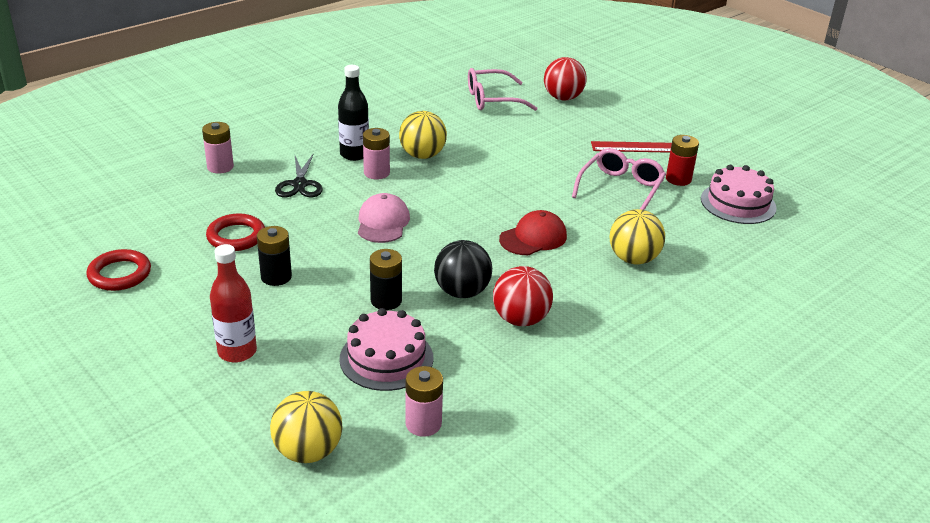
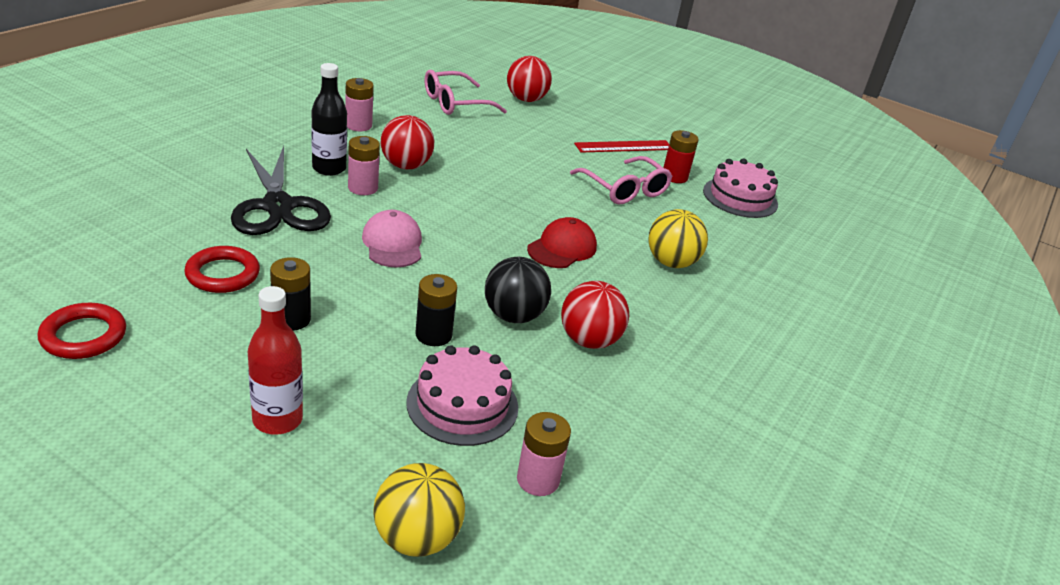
camera: 20 degrees left, 0 degrees up
(220, 167) = (172, 191): pink battery -> pink battery (358, 125)
(300, 184) = (278, 206): black scissors -> black scissors, size x1.72
(422, 155) = (406, 166): yellow ball -> red ball
(621, 188) = (625, 190): pink glasses -> pink glasses turned 135 degrees clockwise

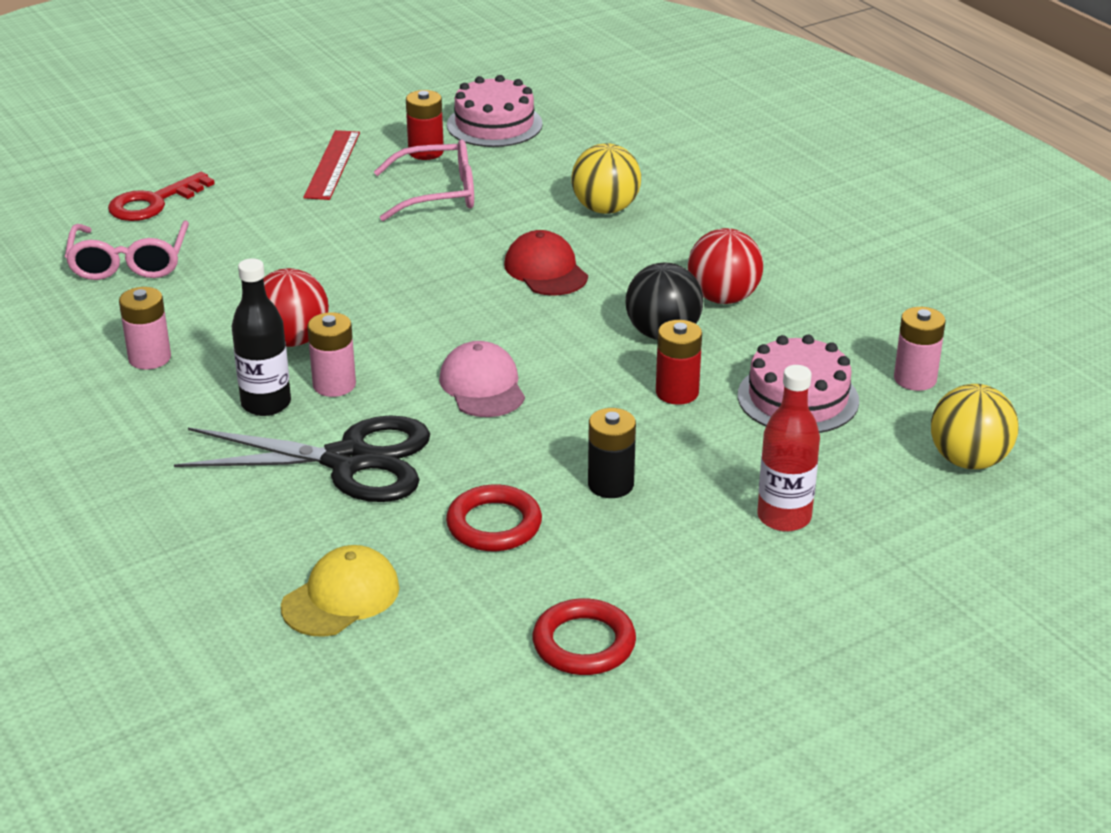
camera: 60 degrees left, 0 degrees up
(124, 227) = (341, 597): none -> yellow cap
(393, 244) = (482, 386): pink cap -> pink cap turned 60 degrees clockwise
(433, 335) = (677, 392): black battery -> red battery
(526, 99) = (153, 202): red ball -> red key

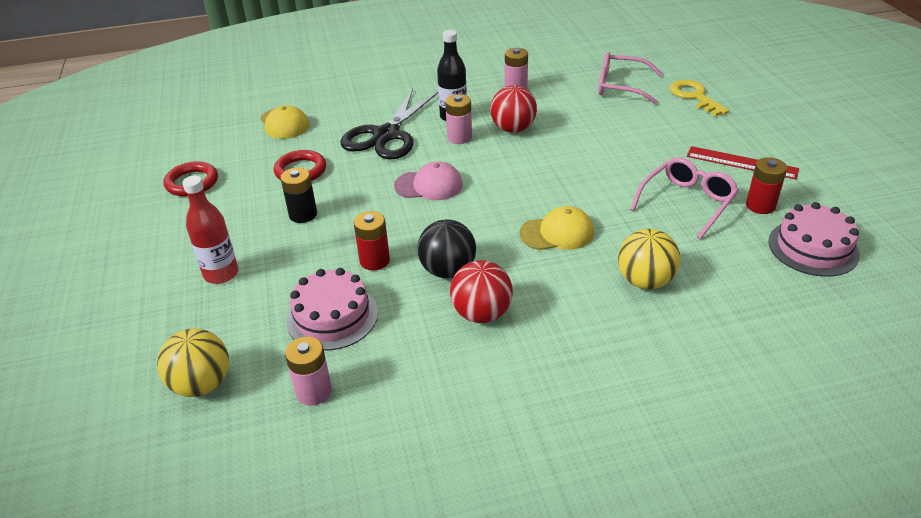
camera: 110 degrees right, 5 degrees up
(153, 202) = (694, 96): red key -> yellow key
(438, 194) = (687, 202): pink glasses -> pink glasses turned 150 degrees counterclockwise
(546, 270) = (557, 233): red cap -> yellow cap

